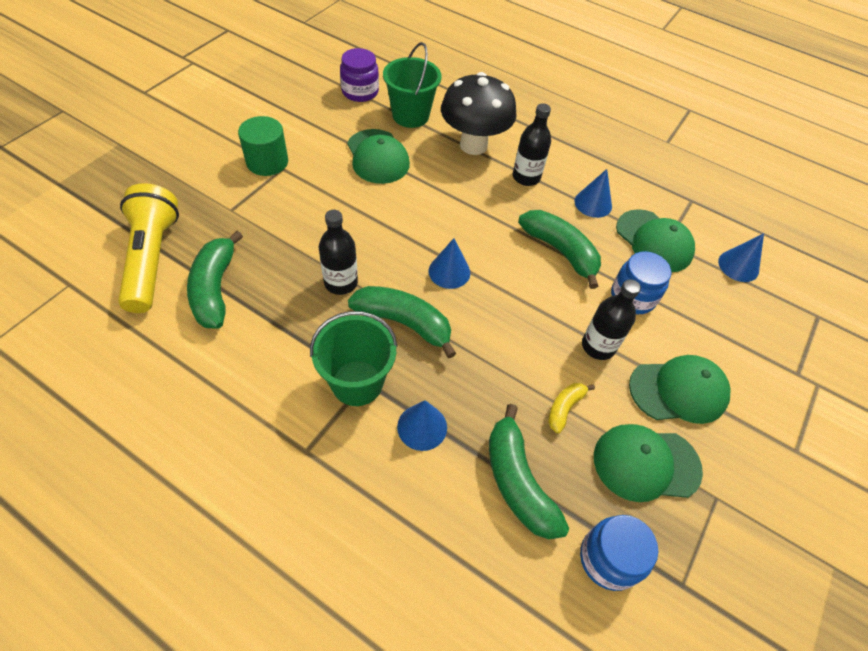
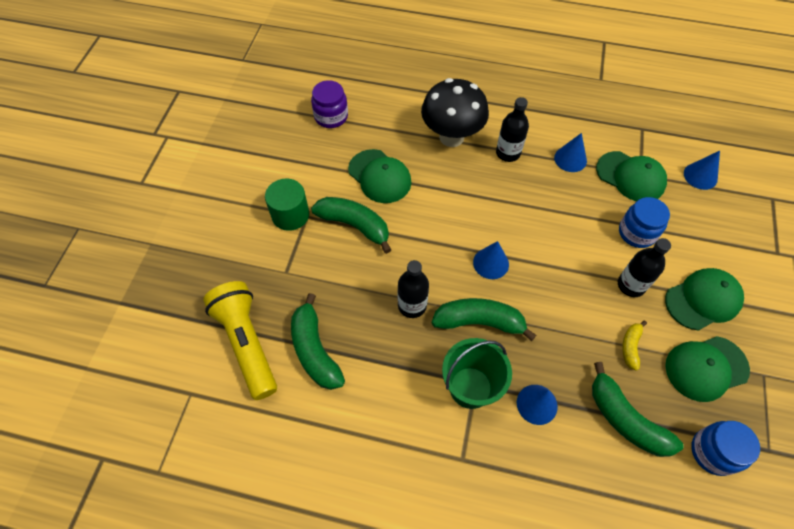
camera: 15 degrees left, 5 degrees up
(410, 115) = (386, 126): green bucket -> none
(560, 251) = (566, 212): green banana -> green banana (355, 225)

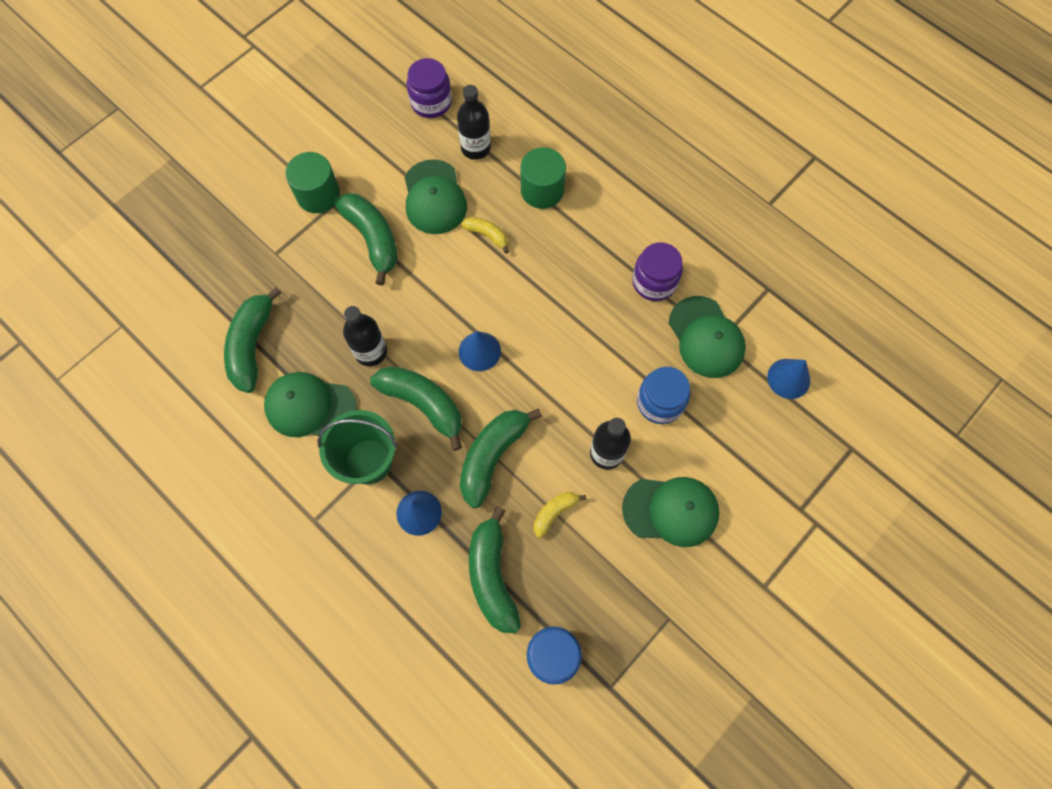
camera: 30 degrees right, 10 degrees up
(247, 343) = (198, 305): yellow flashlight -> none
(436, 183) = (487, 235): none -> yellow banana
(451, 137) = (542, 190): black mushroom -> green cylinder
(508, 153) = (590, 240): black bottle -> black bottle (475, 148)
(557, 331) = (493, 456): none -> green banana
(570, 159) = (654, 282): blue cone -> purple jar
(706, 368) = (614, 577): green cap -> green cap (310, 407)

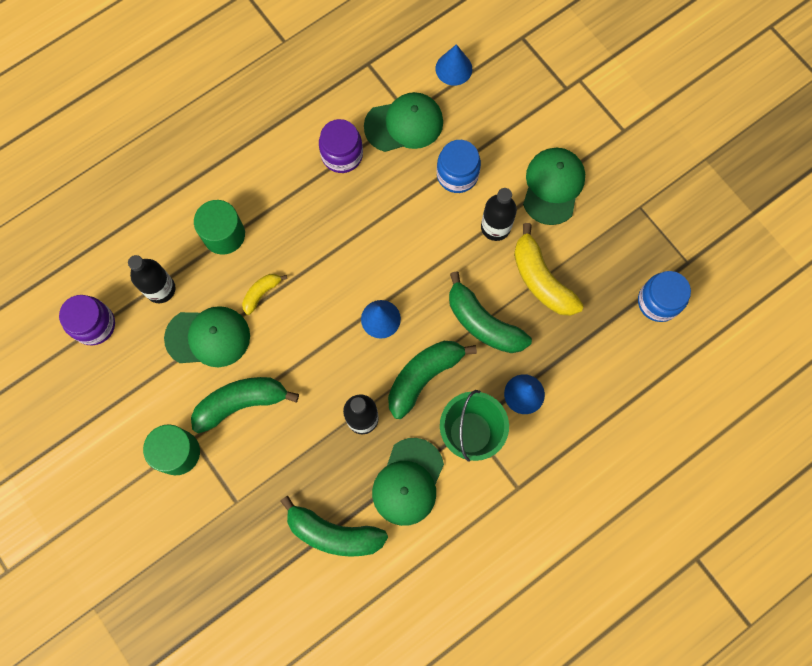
camera: 80 degrees left, 5 degrees up
(492, 576) = (588, 339): green banana -> none
(554, 513) = (541, 279): yellow banana -> yellow banana, size x1.89

